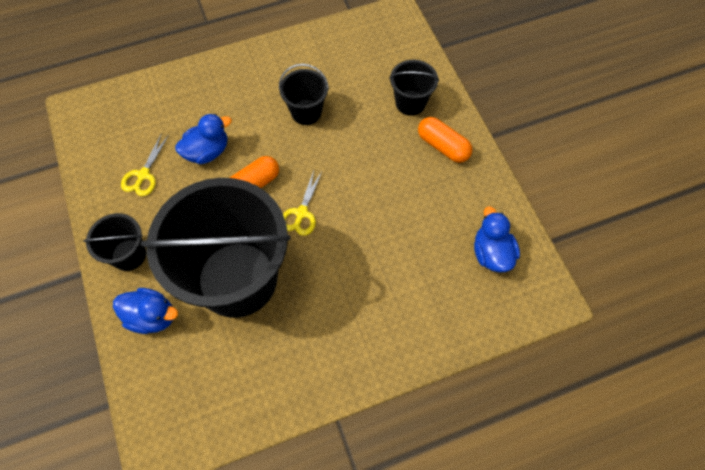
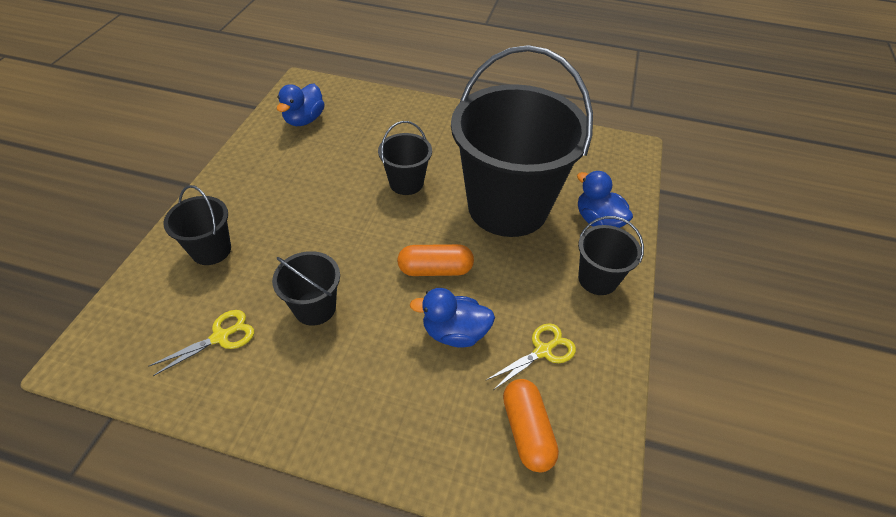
camera: 145 degrees left, 15 degrees down
(301, 213) = (412, 221): yellow scissors -> yellow scissors (220, 337)
(338, 246) = (406, 183): none -> black bucket
(443, 146) = (238, 198): orange capsule -> orange capsule (527, 431)

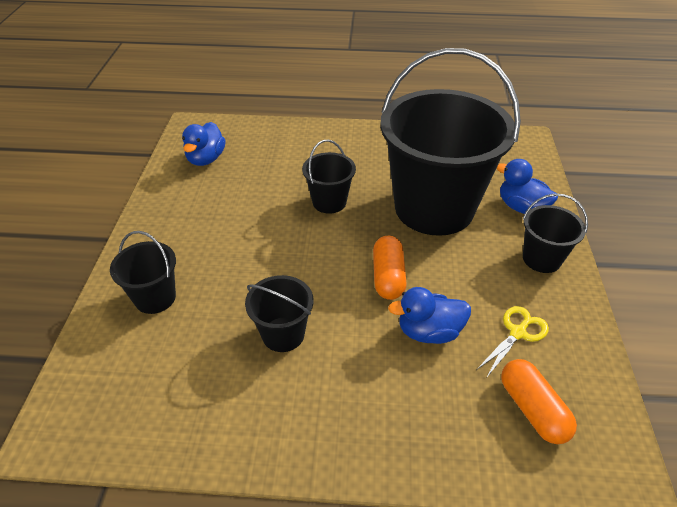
camera: 10 degrees left, 5 degrees down
(220, 337) = (196, 381): yellow scissors -> none
(435, 269) = (388, 277): orange capsule -> orange capsule turned 75 degrees counterclockwise

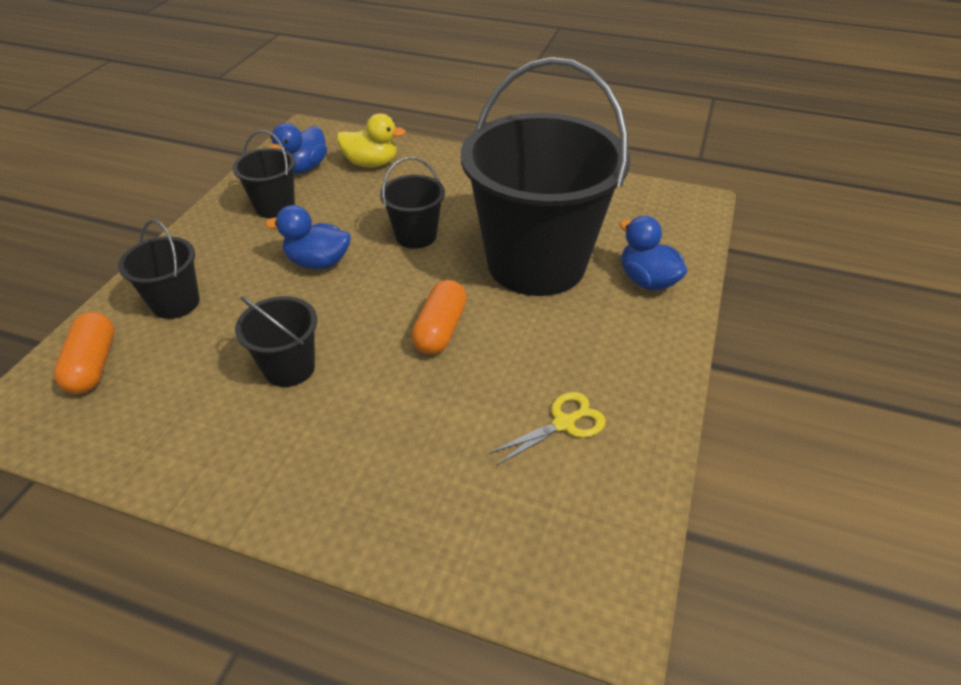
camera: 15 degrees right, 0 degrees up
(261, 146) = (371, 163): none -> yellow duck
(429, 332) = (456, 399): blue duck -> blue duck (318, 262)
(532, 409) = (535, 514): orange capsule -> orange capsule (93, 365)
(541, 259) = (640, 345): black bucket -> black bucket (275, 206)

